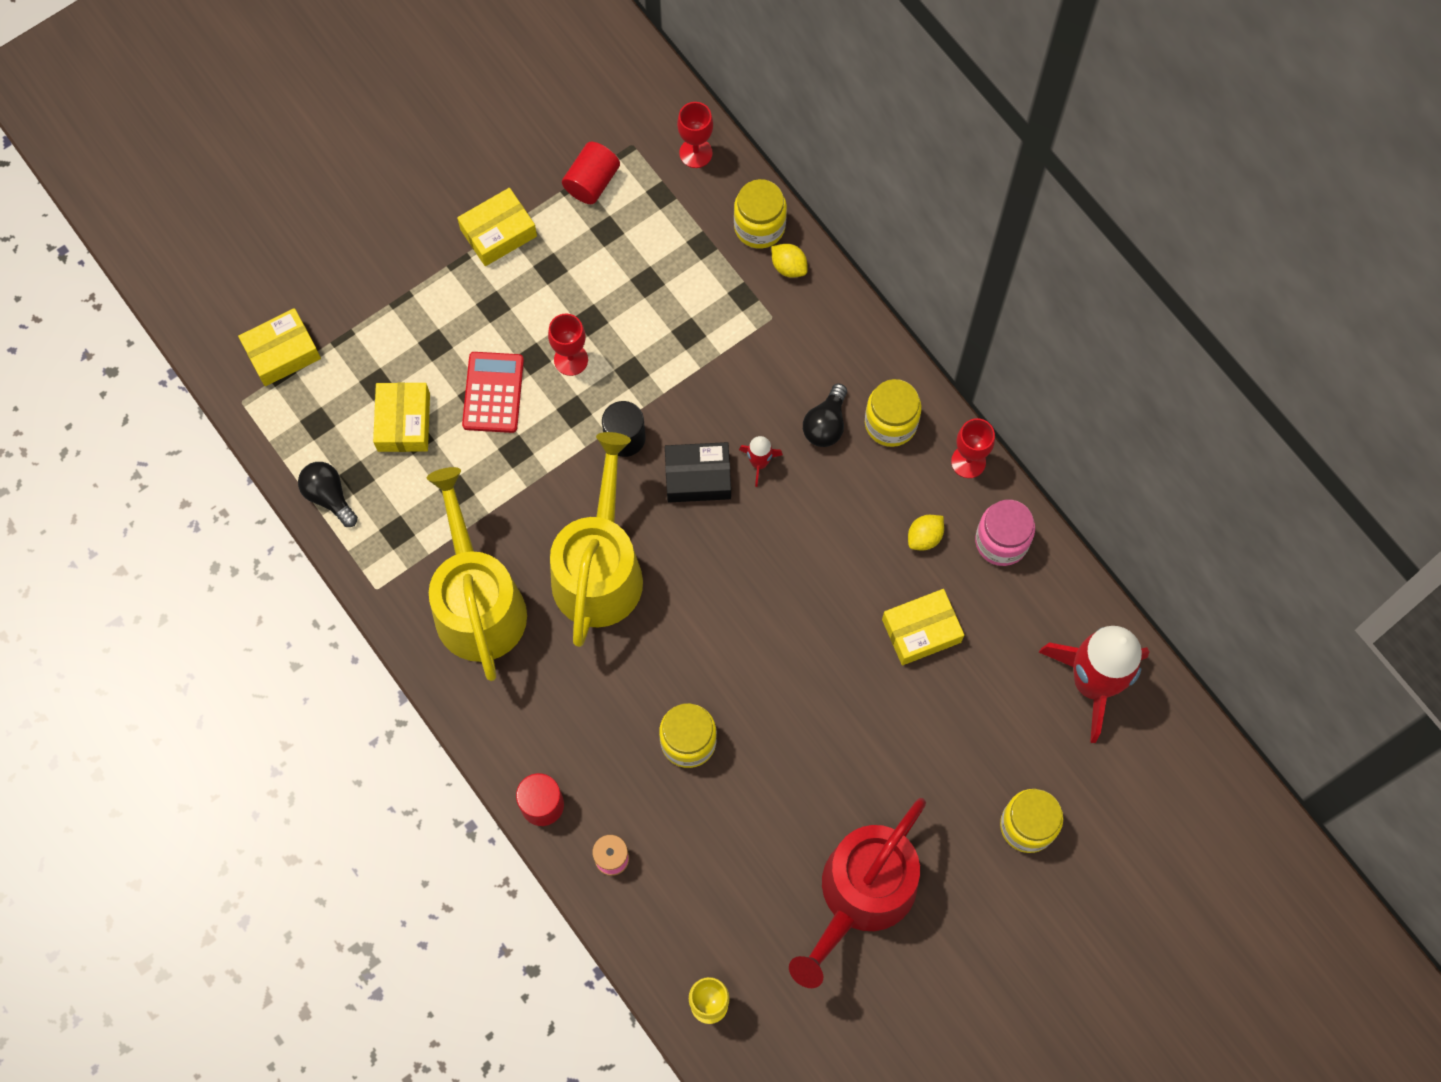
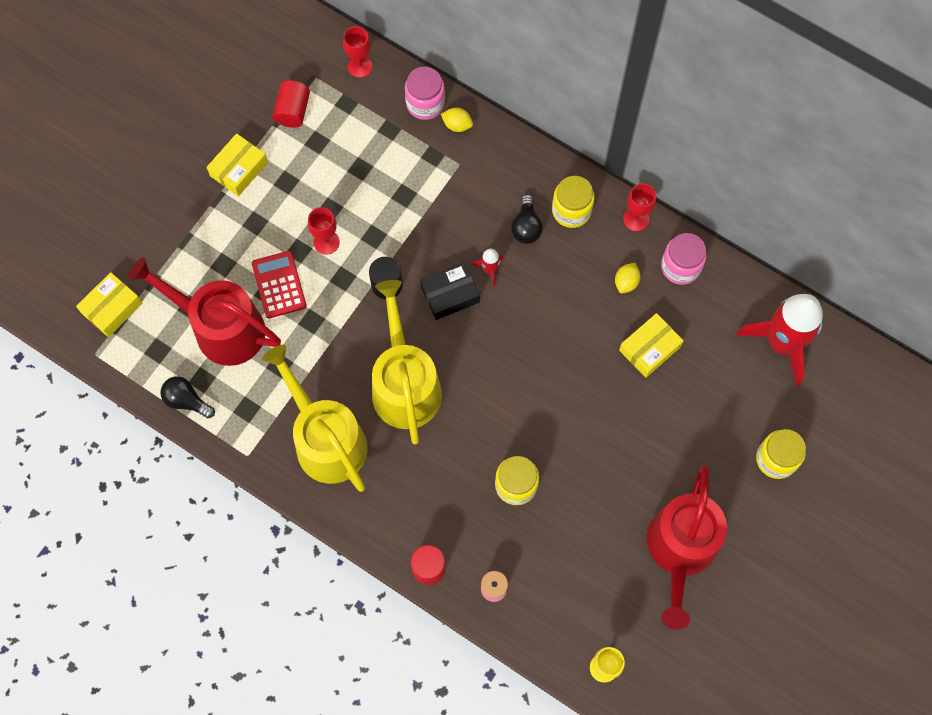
camera: 20 degrees left, 0 degrees up
(403, 422) = (221, 328): yellow box -> red watering can
(759, 226) = (425, 103): yellow jar -> pink jar

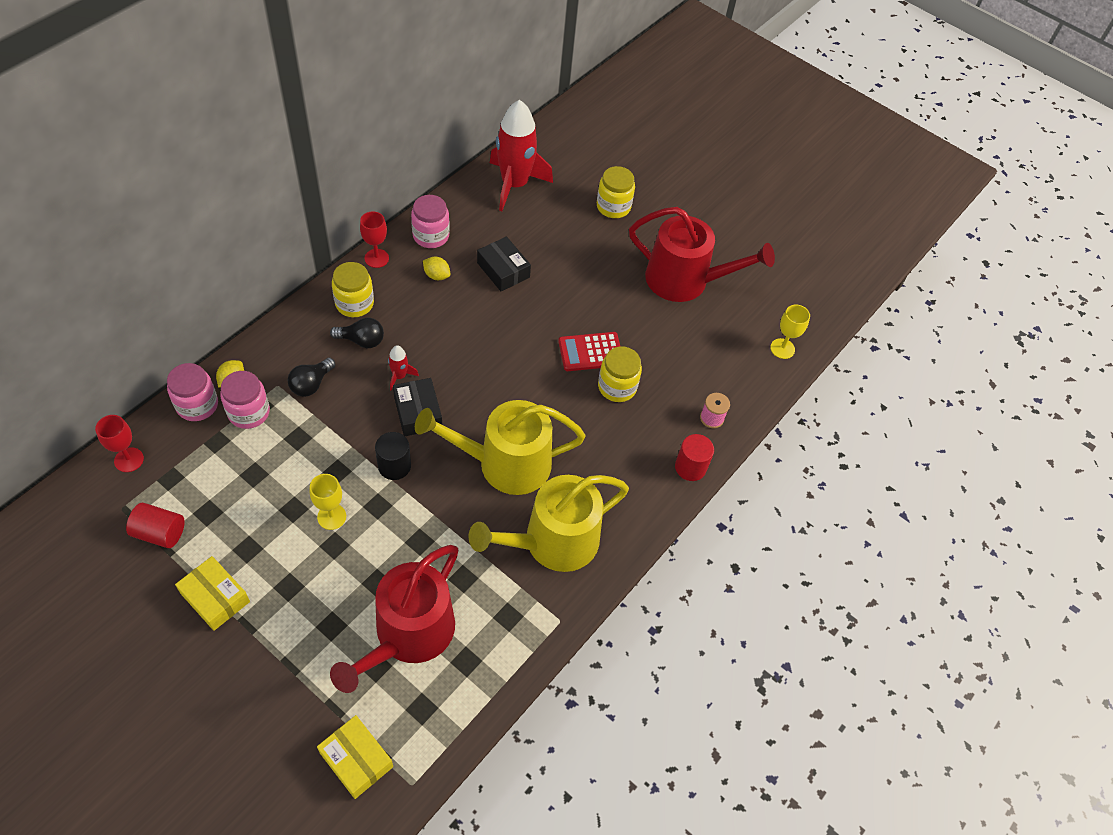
camera: 90 degrees left, 15 degrees down
(186, 400) = (488, 680): black light bulb -> black light bulb (311, 384)
(279, 285) = (370, 569): red calculator -> red calculator (590, 352)
(326, 242) = (331, 517): red goblet -> yellow goblet
(424, 148) = (249, 412): none -> pink jar
(649, 348) = (503, 270): yellow box -> black box

